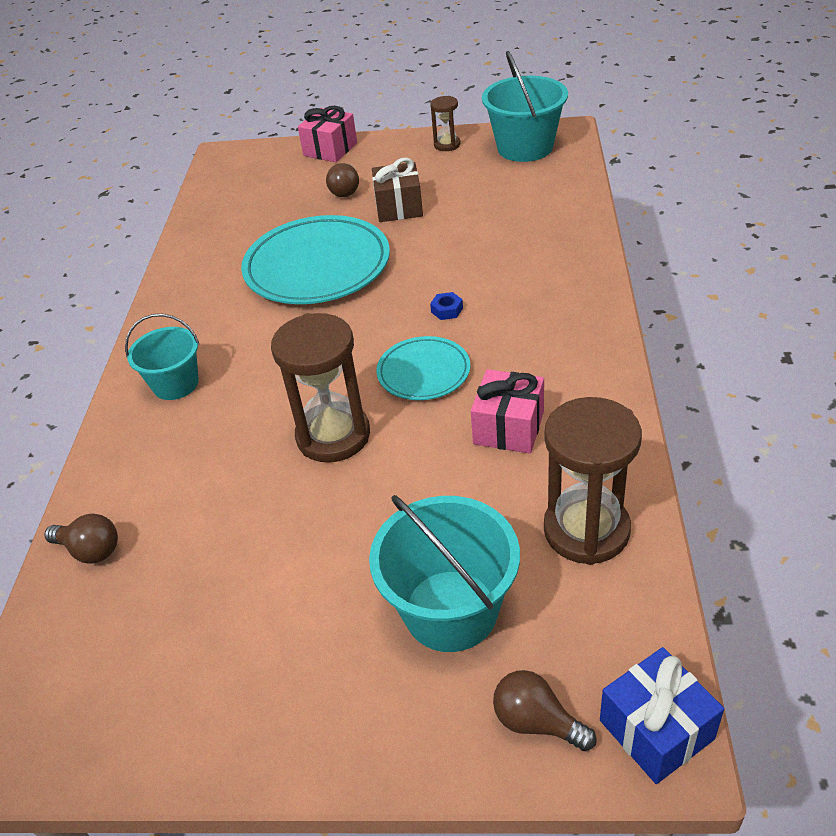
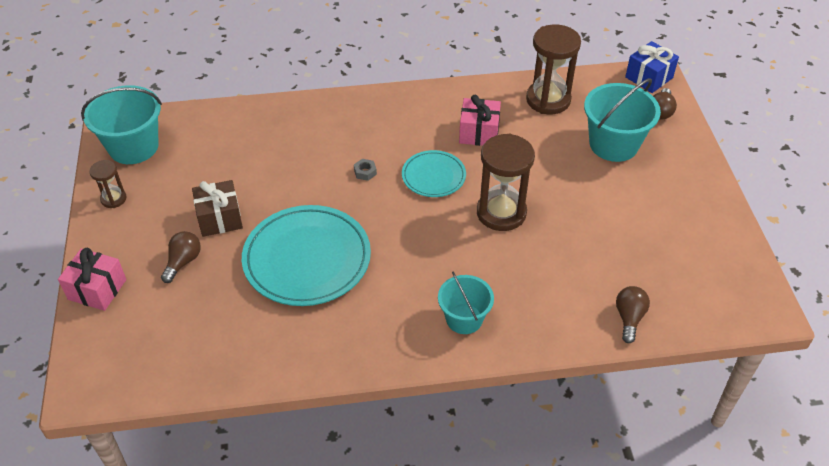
camera: 105 degrees left, 5 degrees up
(345, 190) = (183, 262): brown light bulb -> brown light bulb turned 60 degrees counterclockwise
(447, 310) = (365, 172): blue nut -> grey nut

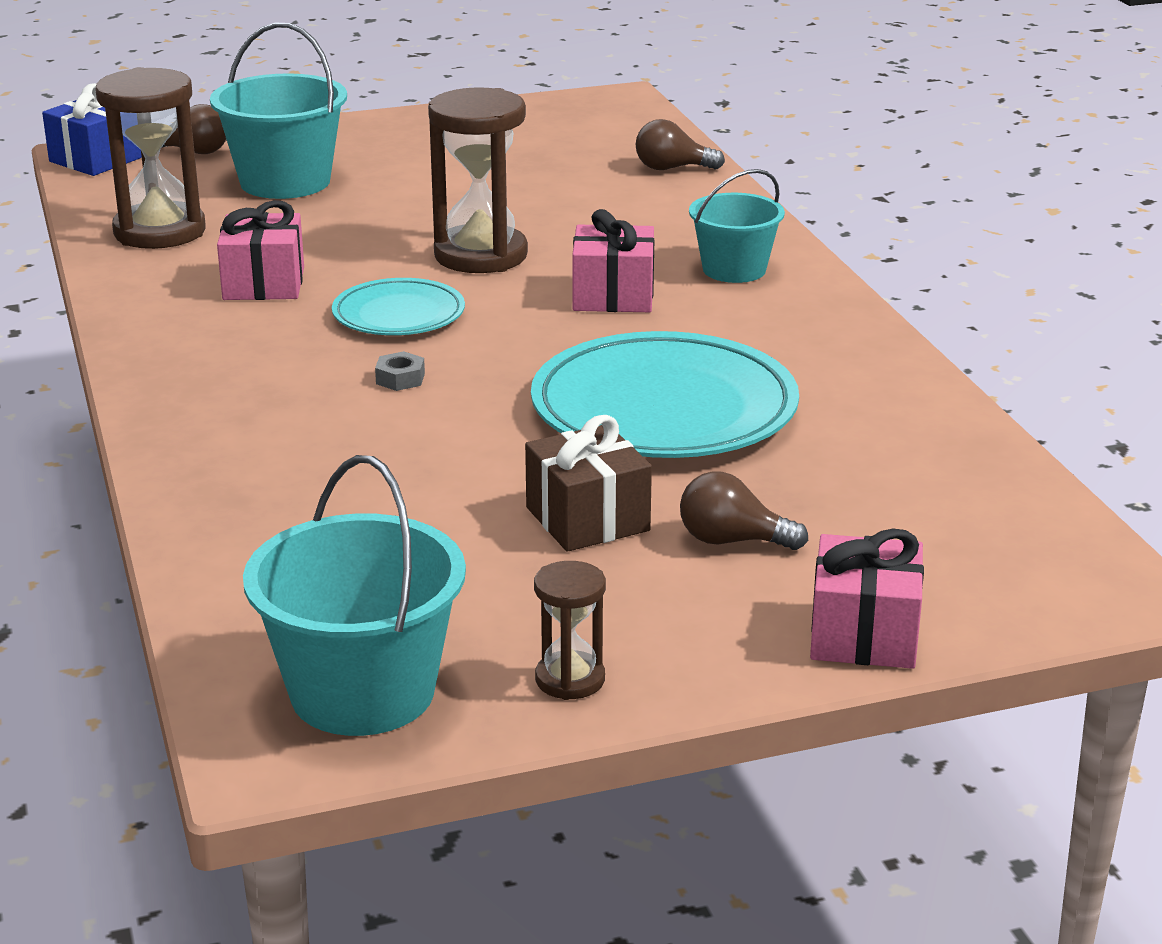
camera: 100 degrees left, 20 degrees down
(438, 259) = (613, 296): none -> pink gift

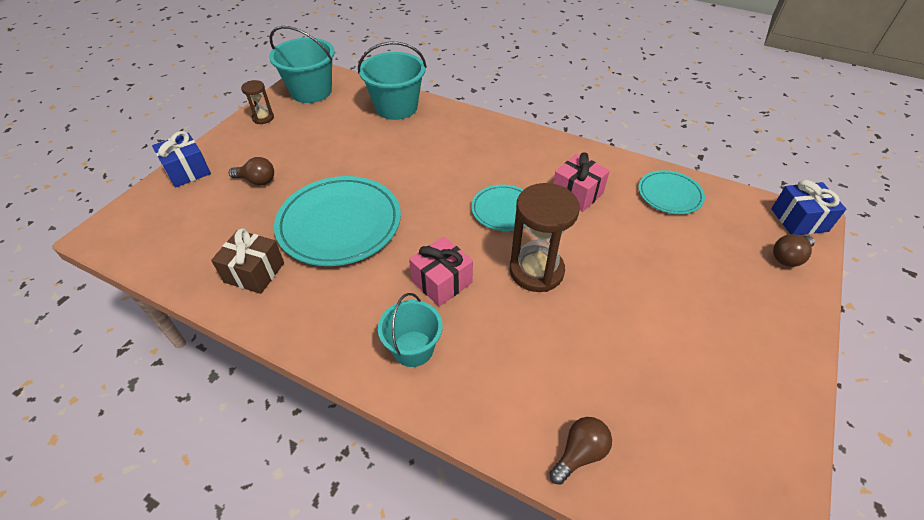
camera: 135 degrees right, 20 degrees up
(160, 232) = (669, 195): brown hourglass -> turquoise plate
(285, 182) = (708, 264): turquoise bucket -> turquoise bucket (396, 107)
(400, 379) = (450, 180): grey nut -> none
(587, 519) = (312, 163): brown gift -> brown gift (254, 272)
(732, 541) = (257, 181): brown light bulb -> brown light bulb turned 45 degrees clockwise
(864, 635) = (187, 171): pink gift -> blue gift

